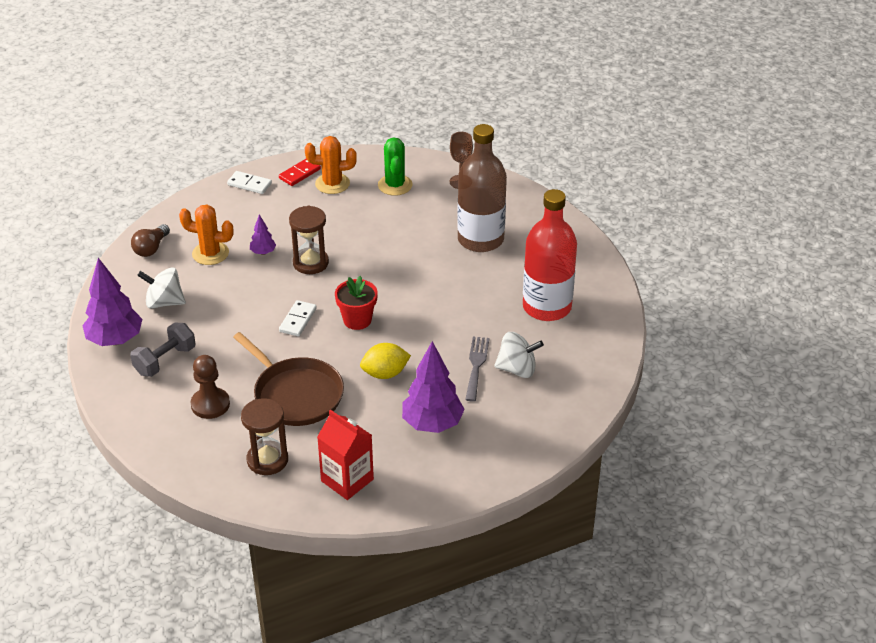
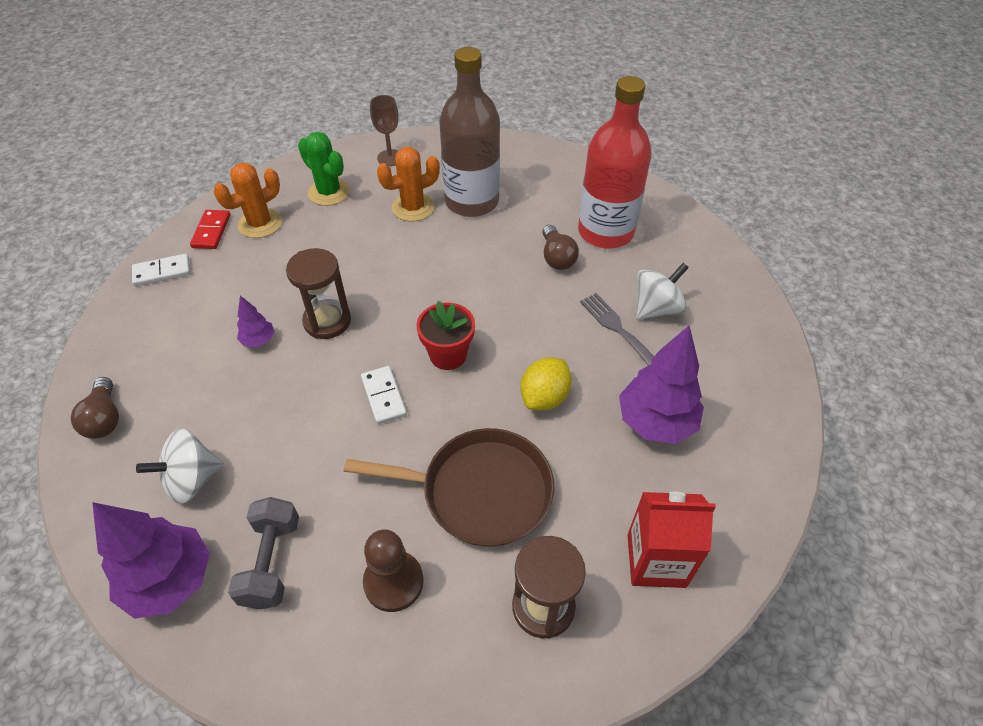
camera: 40 degrees left, 10 degrees up
(210, 253) = (193, 379): orange cactus -> orange cactus (413, 207)
(492, 304) = (557, 257): none -> brown light bulb

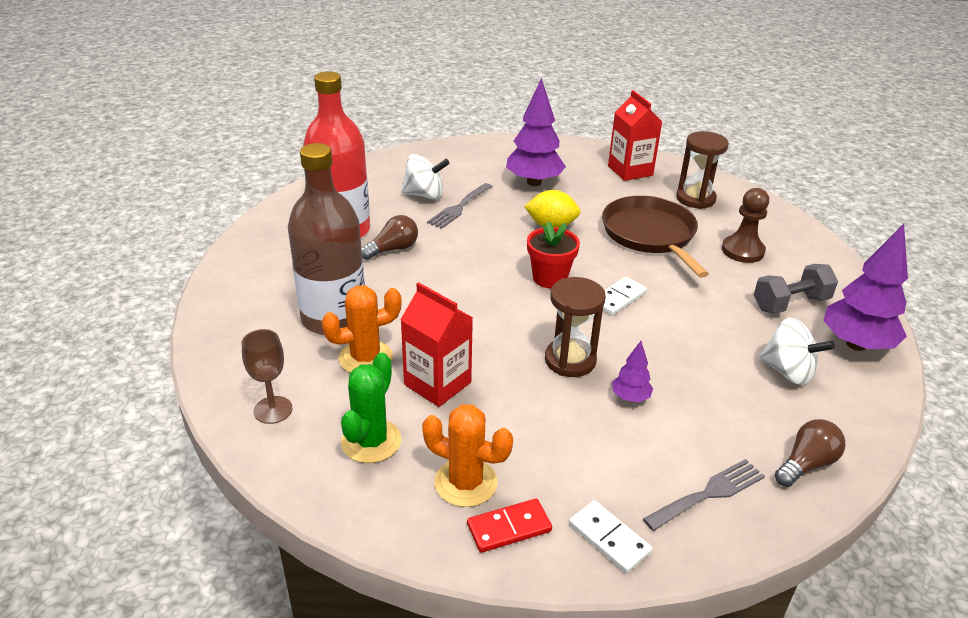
camera: 115 degrees left, 15 degrees down
(141, 340) = (709, 493): none -> grey fork
(358, 236) = (437, 383): none -> red carton
(413, 207) = (365, 358): orange cactus -> orange cactus turned 60 degrees counterclockwise
(656, 308) = (425, 195): white spinning top -> white spinning top turned 150 degrees clockwise

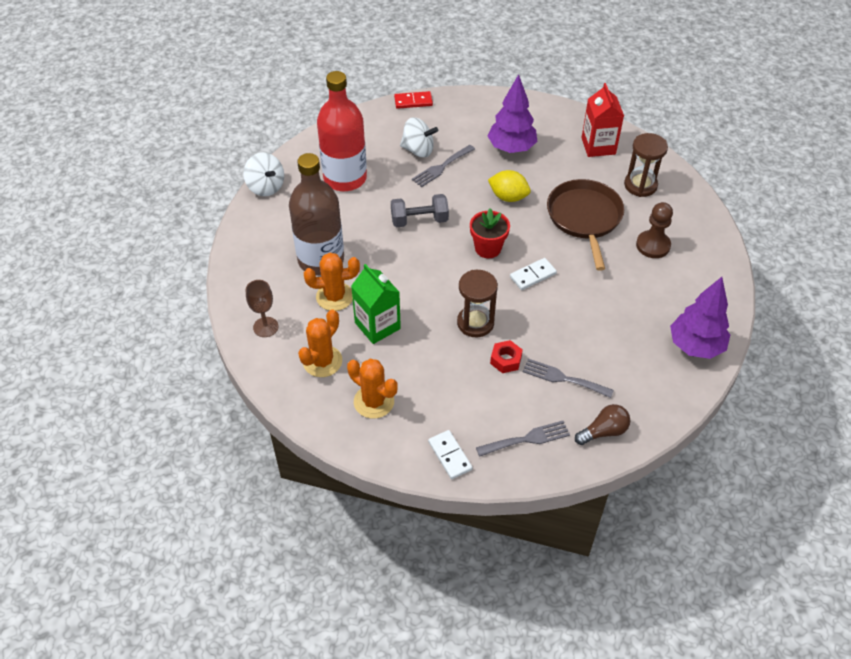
camera: 15 degrees right, 15 degrees up
(371, 441) = (322, 361): green cactus -> orange cactus
(393, 249) = (378, 202): brown light bulb -> none
(437, 383) = (377, 326): red carton -> green carton
(509, 528) = (391, 437): red domino -> red domino (413, 101)
(630, 397) = (505, 360): purple tree -> red nut
(716, 407) = (563, 378): none -> grey fork
(788, 371) = (630, 360): white spinning top -> white spinning top (266, 187)
(790, 303) = (664, 302): grey dumbbell -> grey dumbbell (419, 220)

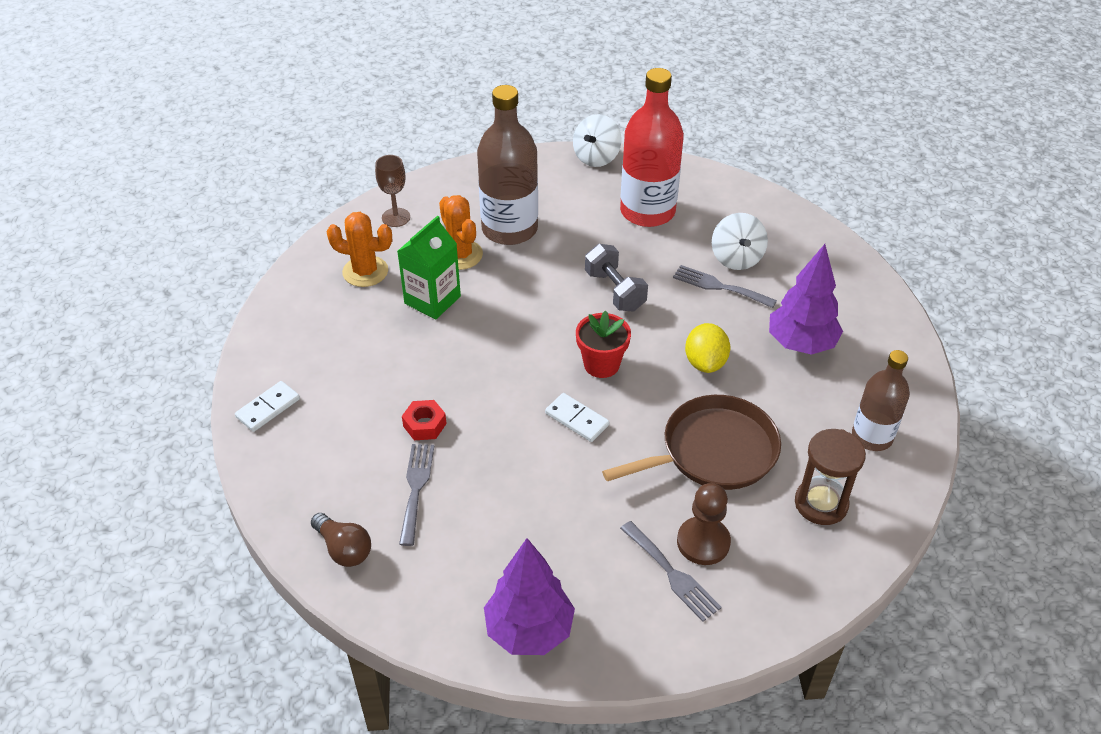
camera: 70 degrees right, 5 degrees down
(374, 401) = (324, 326): orange cactus -> none
(413, 101) = (822, 231): red domino -> none
(475, 323) = (472, 382): brown hourglass -> none
(527, 439) = (310, 473): grey fork -> grey fork (672, 574)
(598, 146) = (872, 436): red carton -> brown bottle

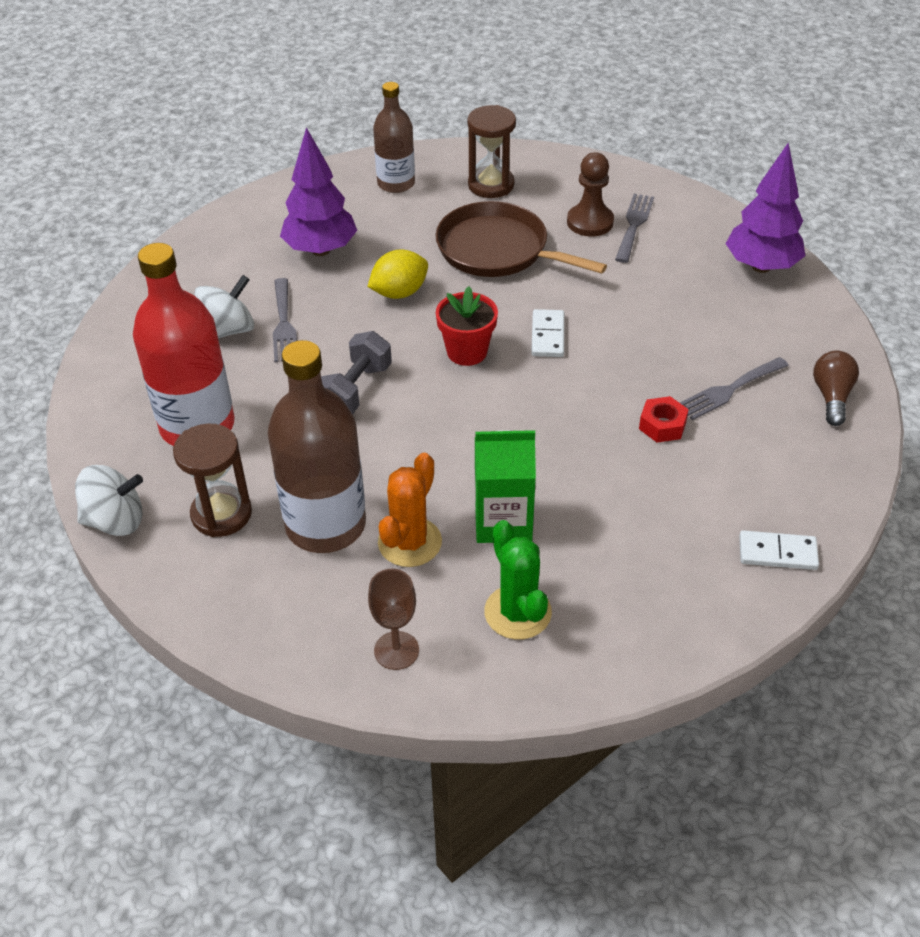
camera: 125 degrees left, 0 degrees up
(365, 271) = (517, 612): orange cactus -> green cactus
(561, 195) = (221, 514): none -> brown hourglass

